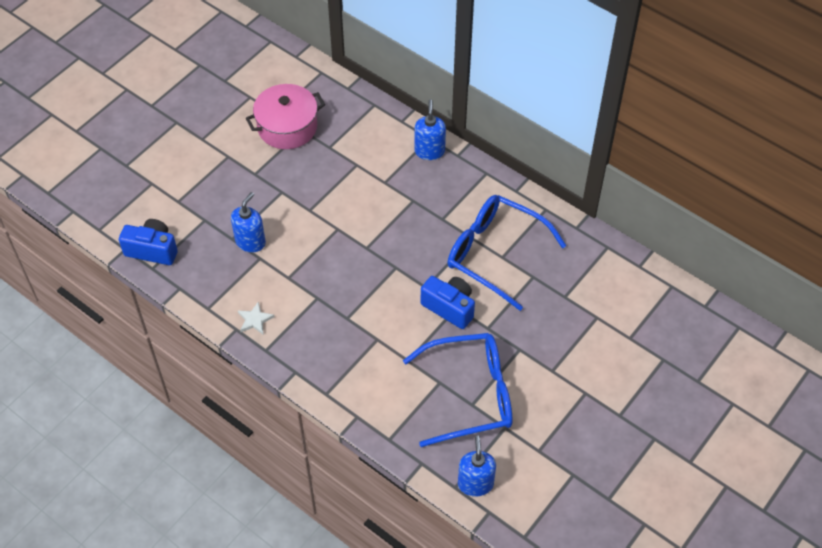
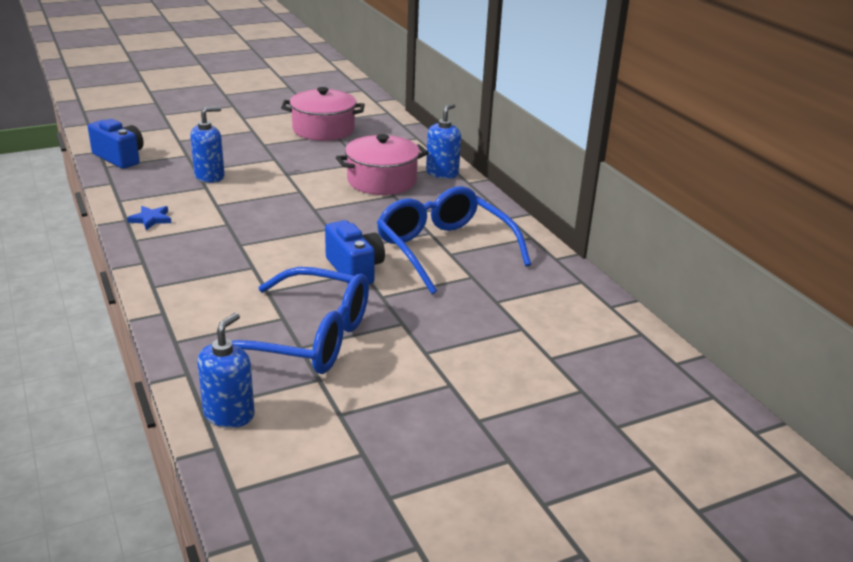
camera: 25 degrees right, 25 degrees down
(255, 320) = (151, 219): white star -> blue star
(390, 184) = (382, 181): none -> pink pot

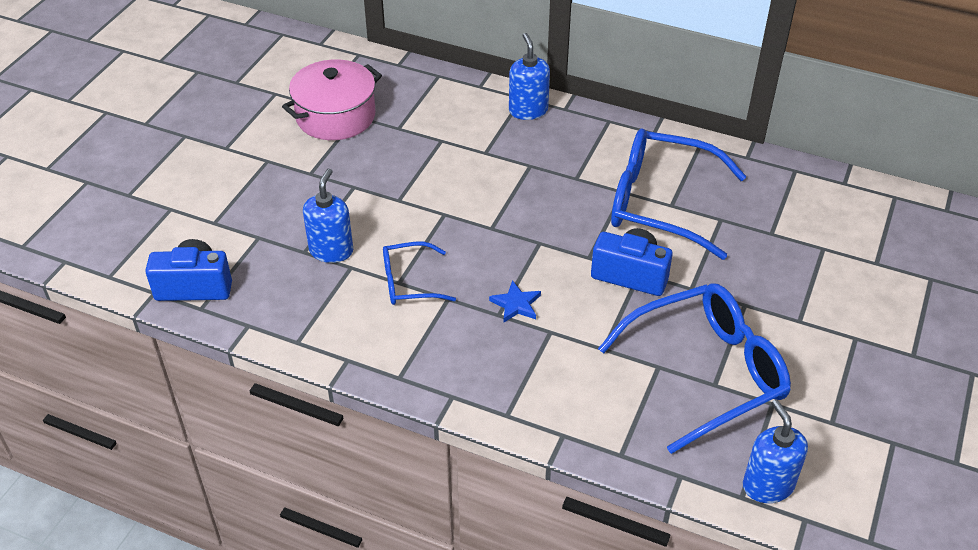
camera: 40 degrees left, 15 degrees up
(151, 219) = (370, 343): blue star -> blue star (516, 304)
(221, 207) = (409, 282): none -> blue glasses
(382, 181) = (493, 153): pink pot -> none

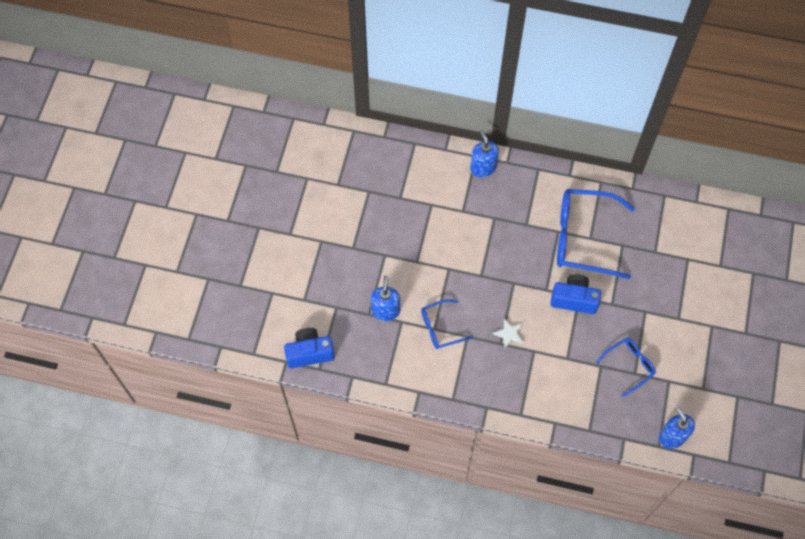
camera: 10 degrees left, 20 degrees up
(335, 116) = (355, 193): pink pot -> none
(516, 304) = (509, 334): blue star -> white star
(706, 372) = (629, 365): blue glasses -> blue glasses, size x0.52

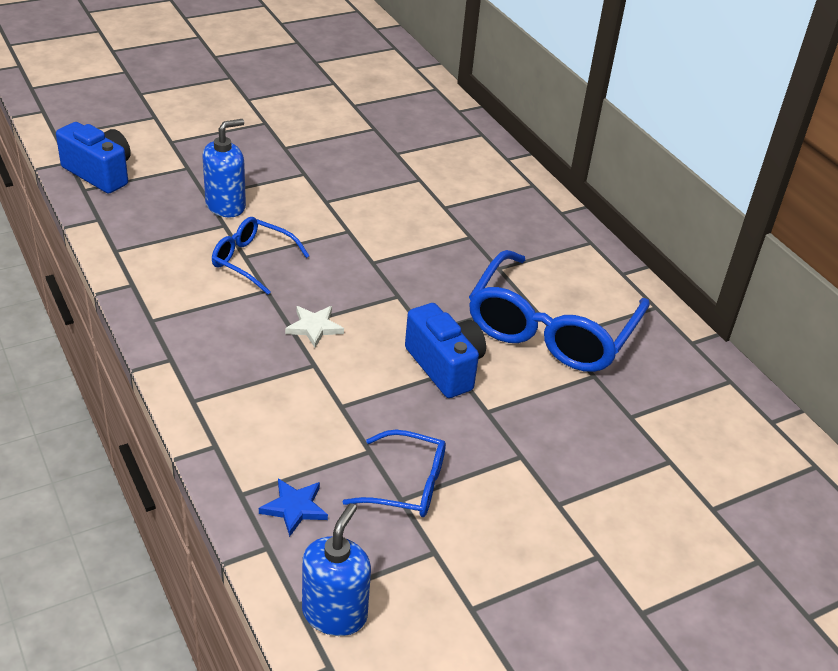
camera: 45 degrees right, 25 degrees down
(483, 168) = (525, 197): blue soap dispenser -> none
(583, 238) = (551, 329): blue glasses -> blue glasses turned 120 degrees counterclockwise
(611, 415) = (294, 508): none -> blue star

